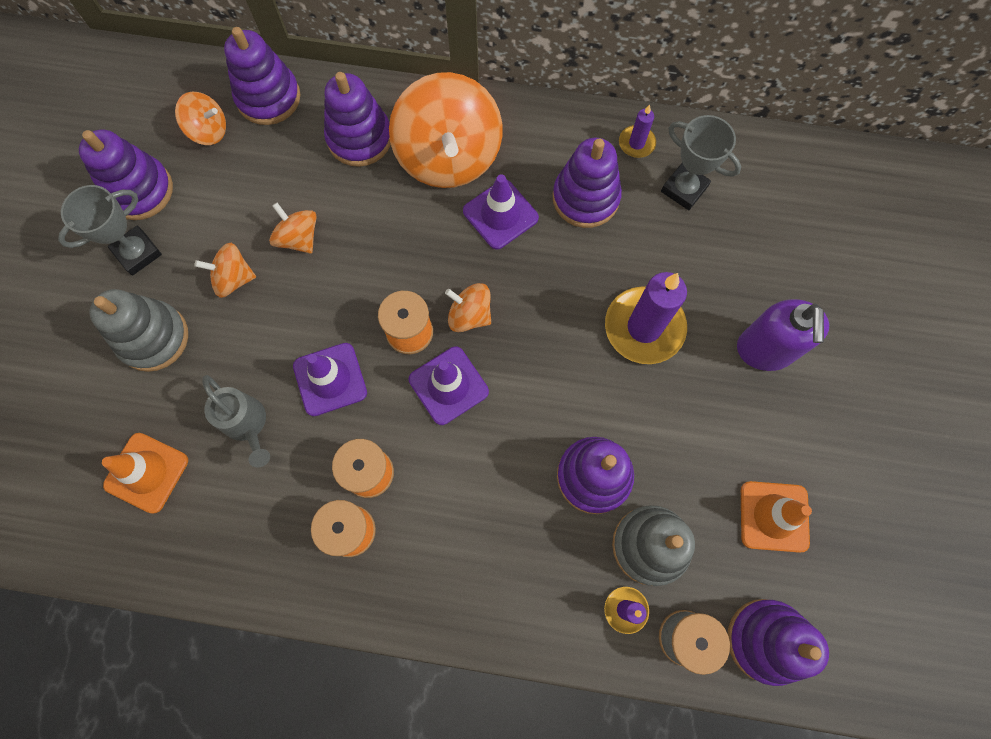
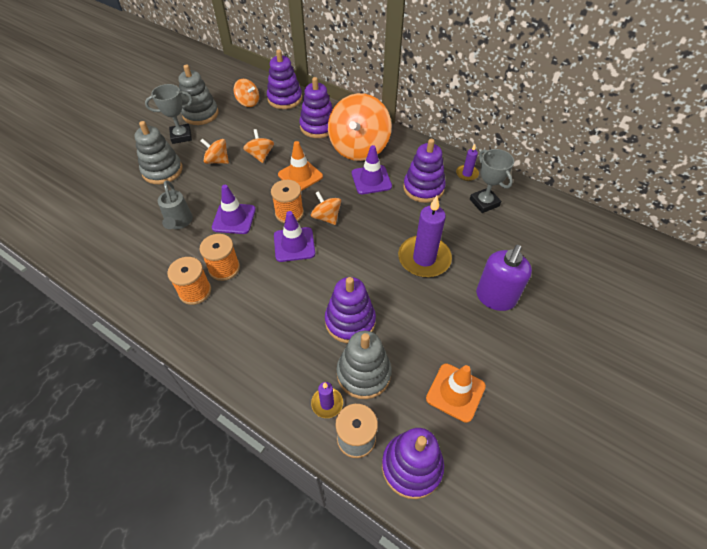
camera: 25 degrees right, 20 degrees down
(140, 190) = (200, 114): purple stacking toy -> grey stacking toy
(146, 472) = (115, 224): orange traffic cone -> orange traffic cone (300, 175)

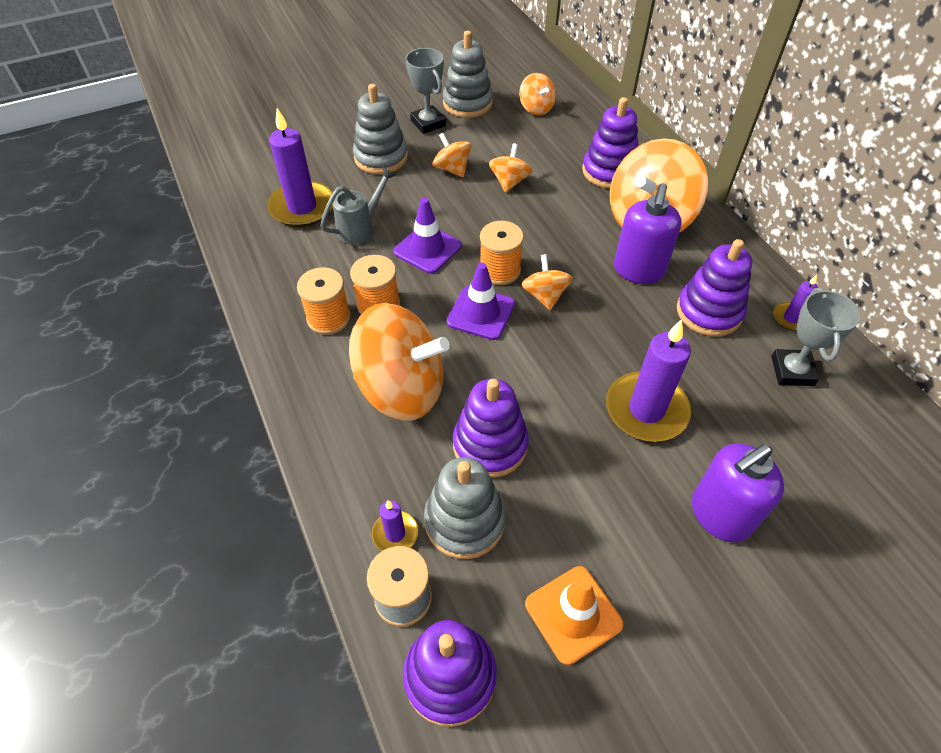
camera: 30 degrees right, 0 degrees up
(126, 225) = (302, 207): none -> purple candle
(179, 223) = (361, 228): grey watering can -> grey watering can turned 150 degrees counterclockwise
(181, 136) = (428, 123): grey trophy -> grey trophy turned 45 degrees clockwise
(274, 314) = (401, 388): none -> orange spinning top
(285, 99) = (587, 119): purple stacking toy -> none
(300, 175) = (544, 227): orange traffic cone -> none
(371, 180) = (638, 270): purple traffic cone -> purple soap dispenser

